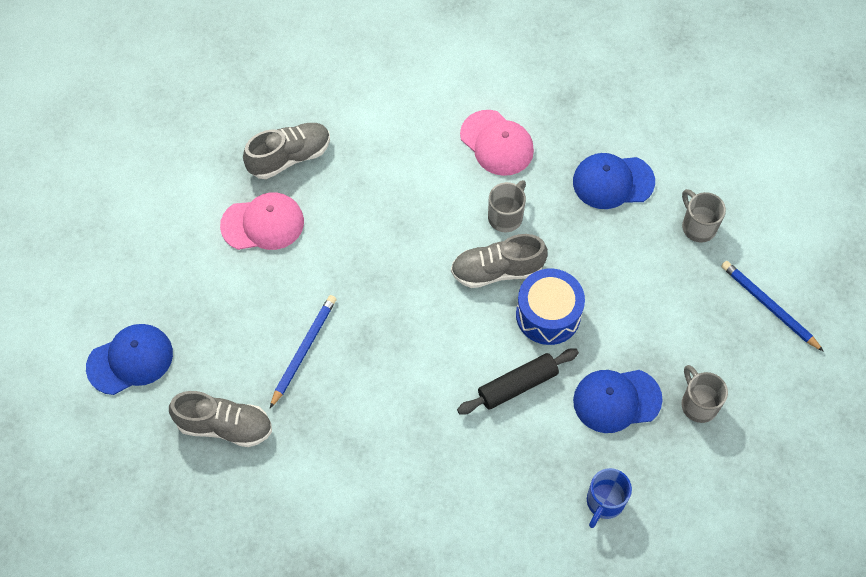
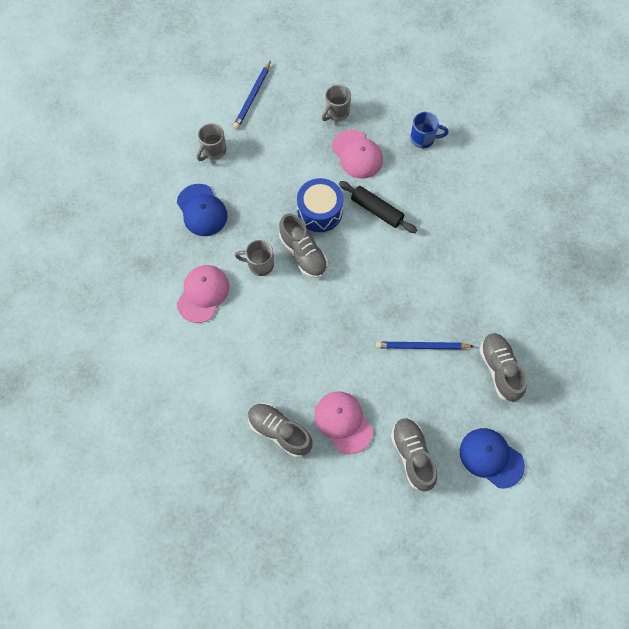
camera: 115 degrees left, 5 degrees up
(184, 277) = (412, 455): none -> grey shoe
(616, 400) = (357, 154): blue cap -> pink cap

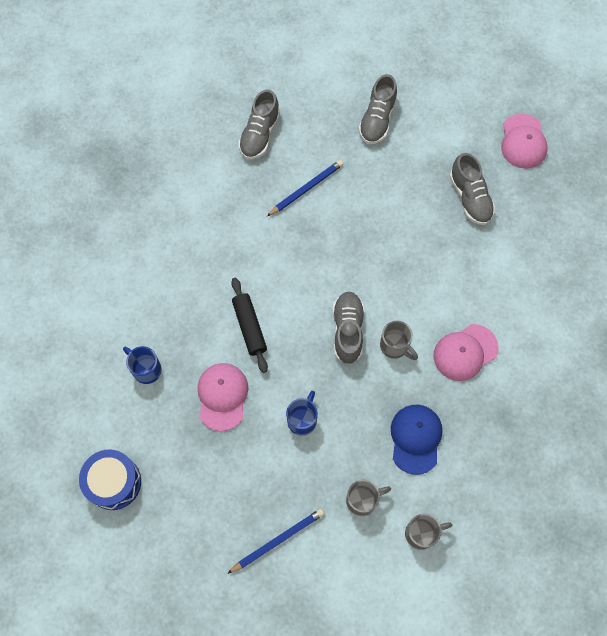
camera: 145 degrees left, 0 degrees up
(290, 174) = (302, 420): none -> blue mug
(320, 212) = (303, 361): blue drum -> blue drum (114, 482)
(336, 112) = (206, 458): grey mug -> grey mug (421, 533)
(343, 422) = (413, 174): pink cap -> pink cap (523, 142)
(422, 346) = (306, 189): blue pencil -> blue pencil turned 75 degrees counterclockwise
(491, 457) = (319, 84): blue cap -> none

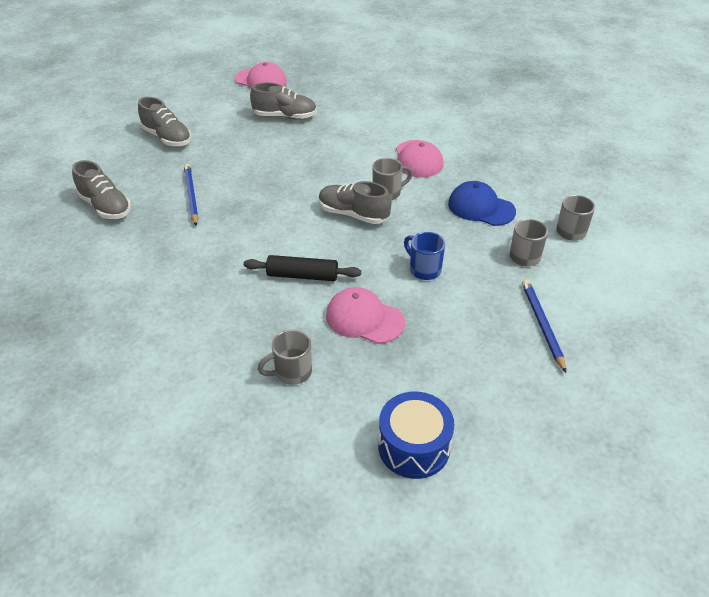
camera: 65 degrees left, 25 degrees down
(146, 369) = (292, 372): blue mug -> grey mug

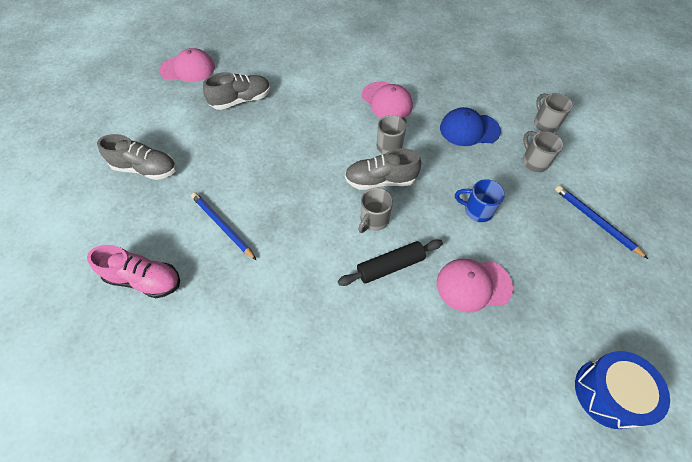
camera: 30 degrees left, 15 degrees up
(105, 206) = (144, 279): grey shoe -> pink shoe
(292, 372) = (463, 375): grey mug -> grey mug (373, 220)

